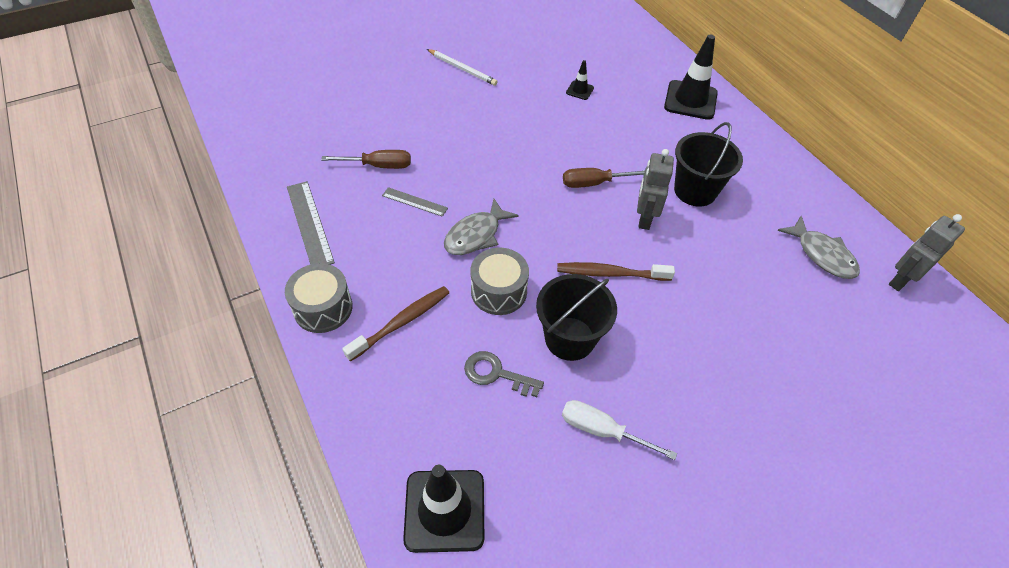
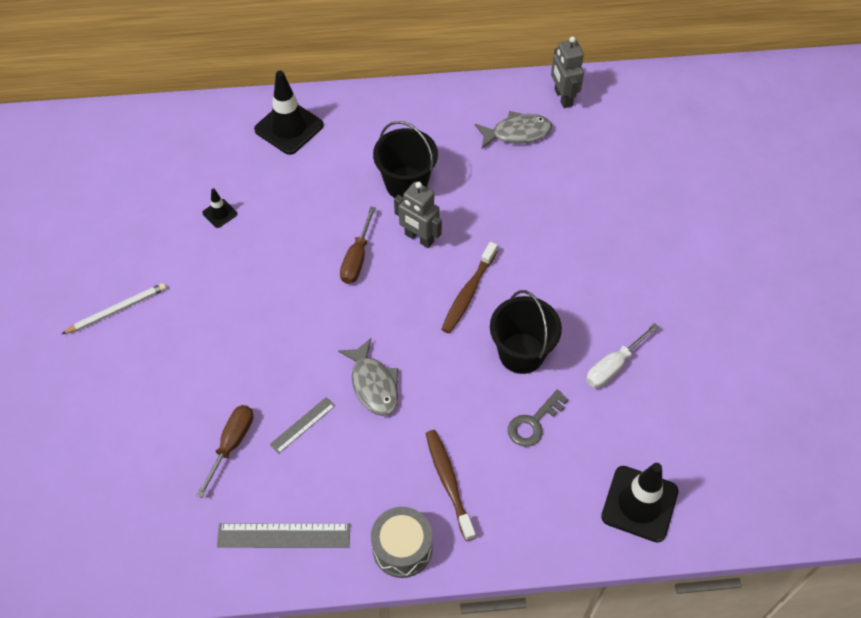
camera: 65 degrees left, 5 degrees up
(499, 291) = (448, 389): grey drum -> none

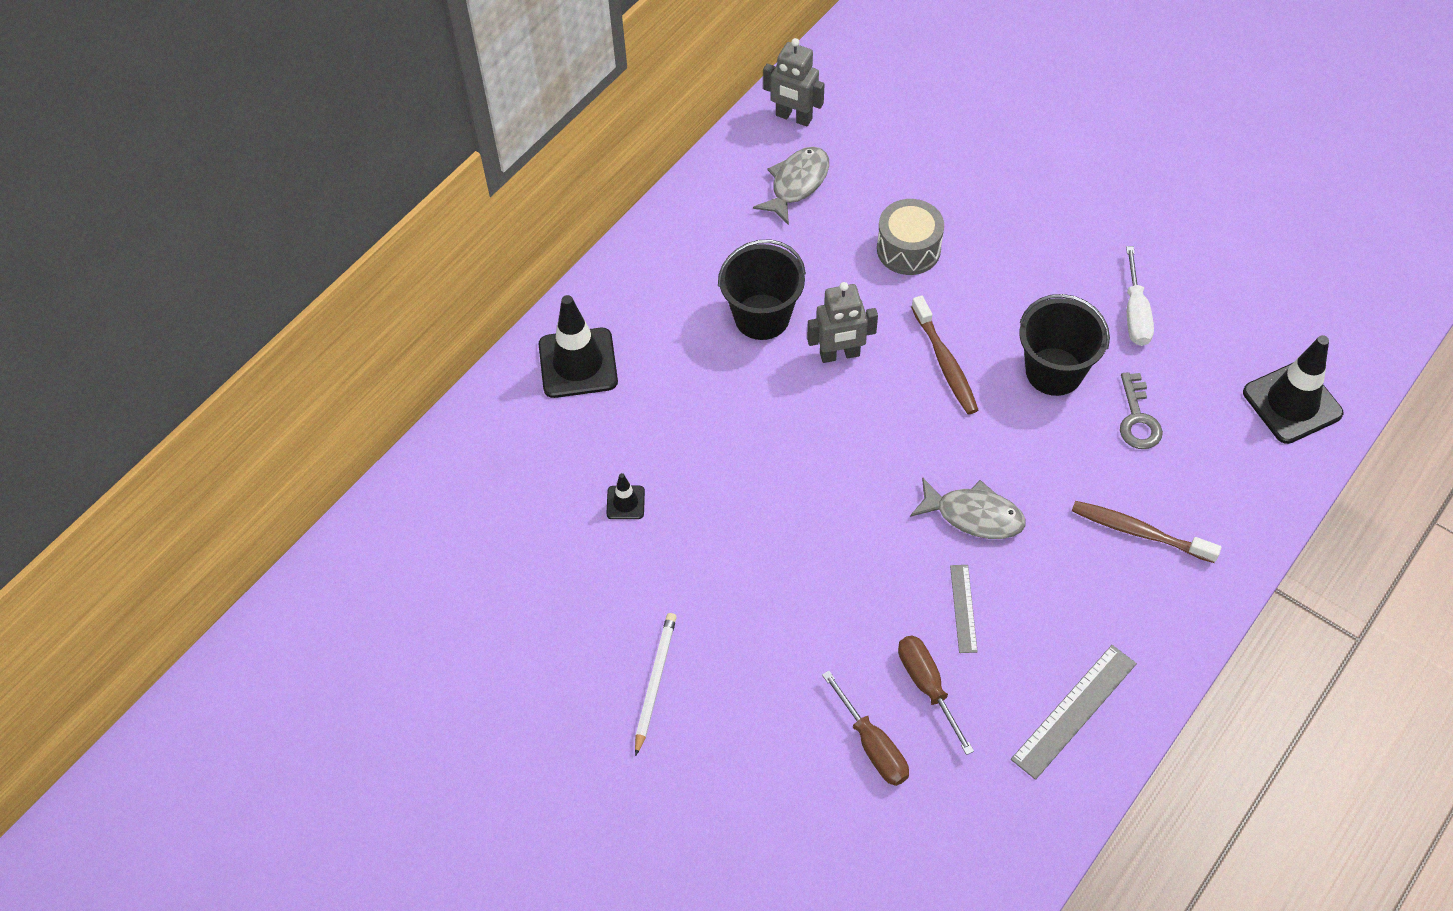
camera: 45 degrees left, 0 degrees up
(356, 259) = (811, 424): brown screwdriver -> brown screwdriver (873, 746)
(402, 548) = (1175, 620): grey drum -> grey drum (908, 249)

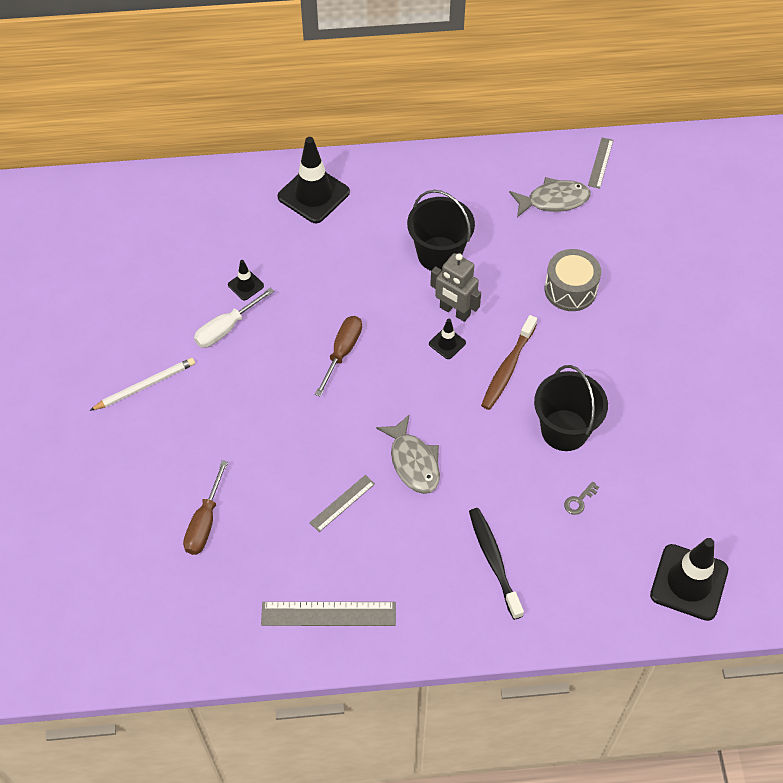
camera: 45 degrees right, 0 degrees up
(793, 117) = (600, 163): grey robot -> grey ruler
(869, 388) = (447, 343): none -> black traffic cone
(927, 685) = (271, 522): brown screwdriver -> brown screwdriver (343, 351)
(1135, 314) = (659, 444): white screwdriver -> white screwdriver (225, 329)
(1137, 418) = (579, 501): grey key -> grey key, size x0.57
(1139, 532) = (494, 561): brown toothbrush -> black toothbrush

